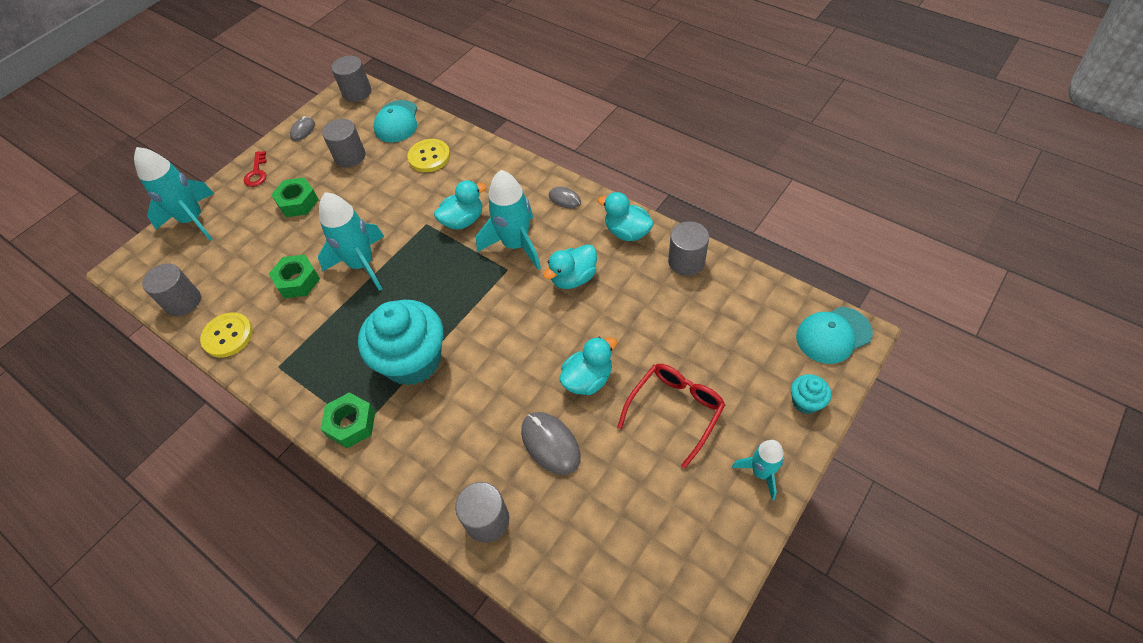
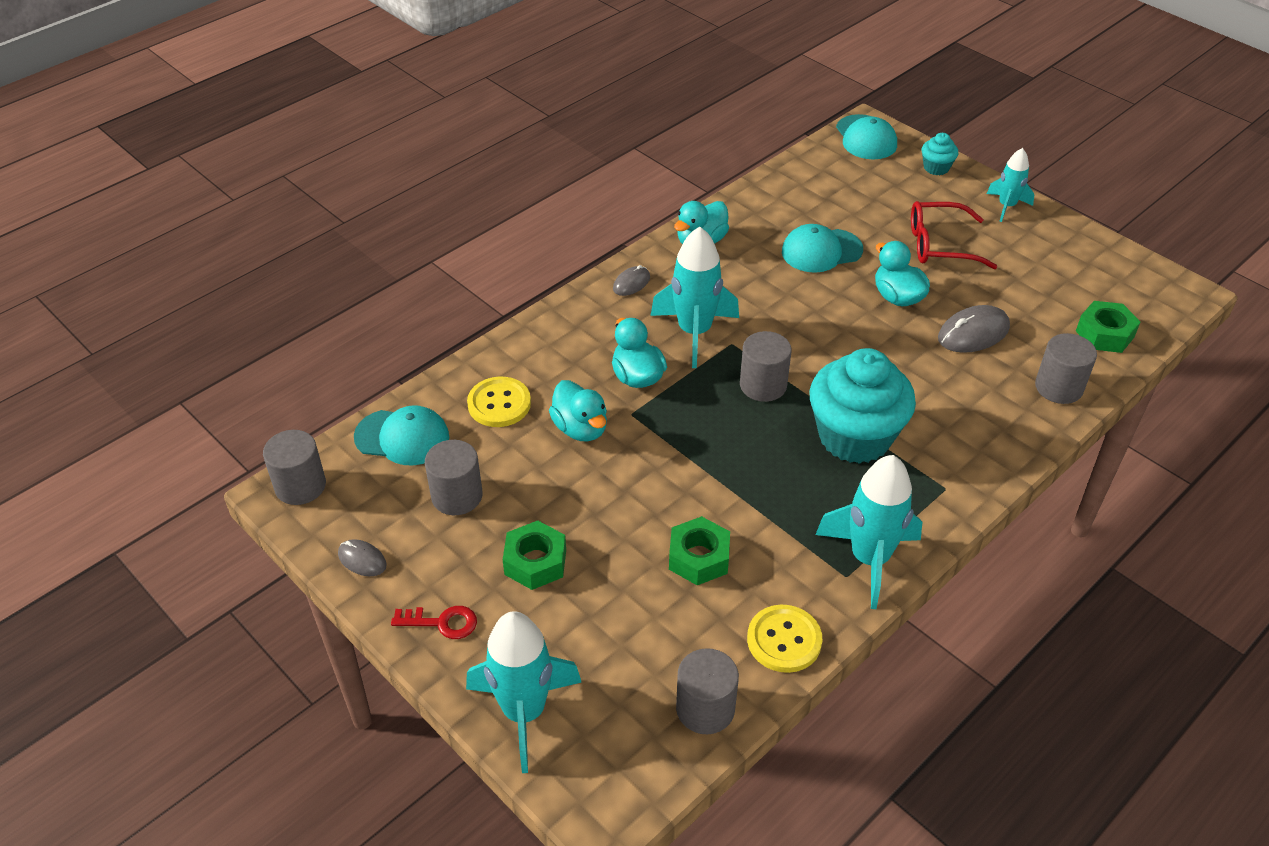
camera: 85 degrees left, 10 degrees down
(351, 424) = (940, 497): green nut -> green nut (1104, 334)
(362, 264) = (687, 484): turquoise rocket -> turquoise rocket (869, 559)
(573, 278) = (759, 291): turquoise duck -> turquoise duck (580, 428)
(638, 315) = (821, 251): none -> turquoise cap
(675, 411) = (940, 245): red glasses -> red glasses turned 45 degrees counterclockwise
(686, 261) = (756, 207): grey cylinder -> grey cylinder (763, 385)

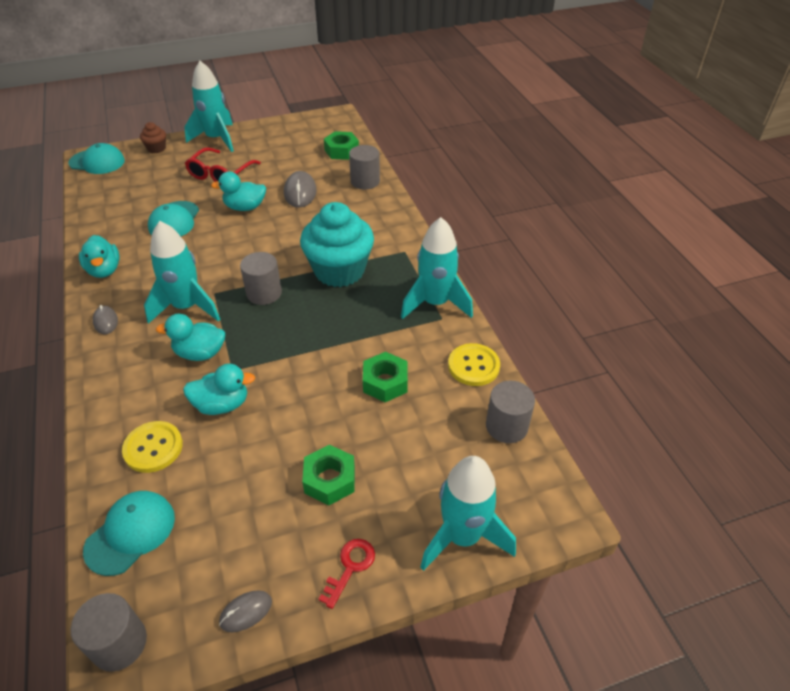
camera: 65 degrees left, 0 degrees up
(457, 496) = (227, 512): grey cylinder -> none
(936, 168) = (156, 148): turquoise cupcake -> brown cupcake
(1006, 206) = (216, 139): turquoise rocket -> turquoise rocket, size x1.72

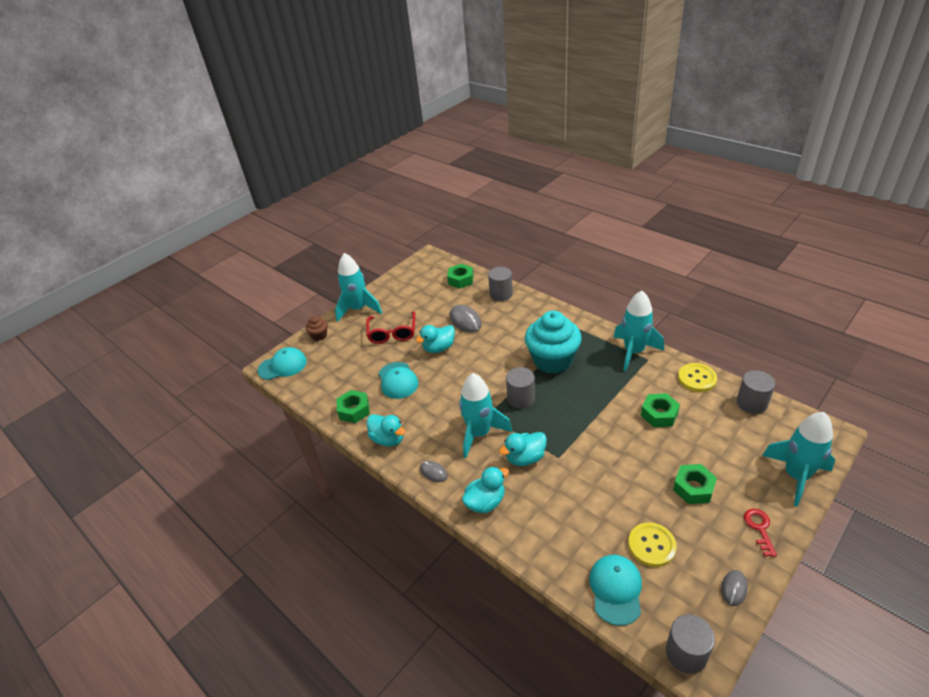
camera: 25 degrees left, 5 degrees down
(107, 229) = (354, 410): none -> green nut
(153, 448) = (567, 532): yellow button -> yellow button (651, 545)
(222, 404) = (578, 481): turquoise duck -> turquoise duck (485, 502)

